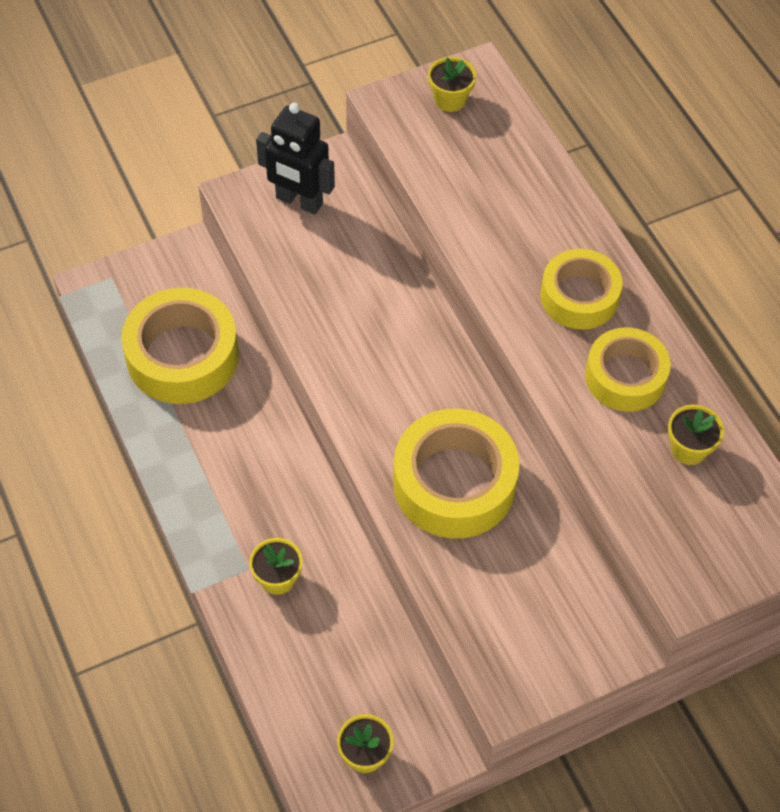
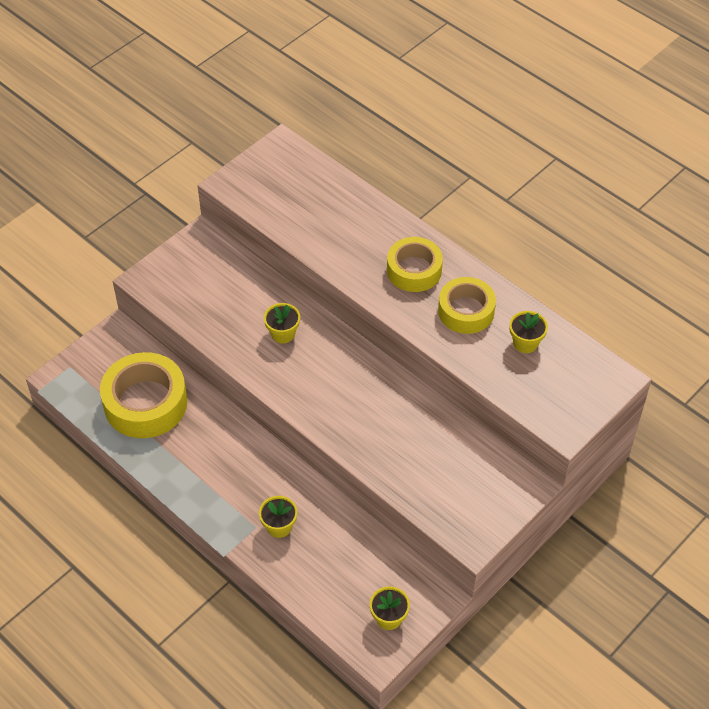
camera: 20 degrees left, 5 degrees down
(299, 201) = (189, 270): black robot -> none
(450, 99) = (271, 169): yellow flower pot -> yellow flower pot (283, 333)
(454, 483) = (378, 419): yellow tape -> none

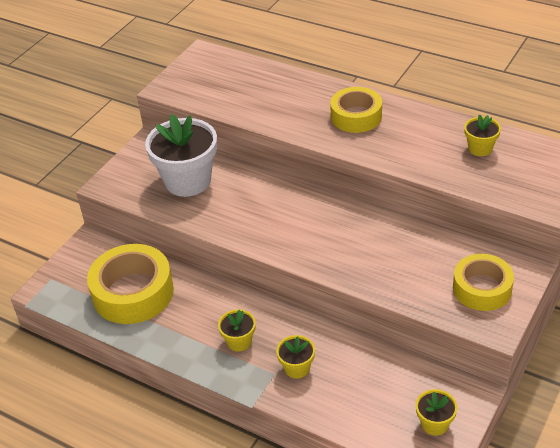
camera: 10 degrees left, 10 degrees down
(228, 295) = (188, 181): none -> white flower pot
(283, 333) = (249, 199): yellow flower pot -> yellow flower pot (239, 341)
(466, 311) = (416, 136): yellow tape -> yellow tape (482, 288)

